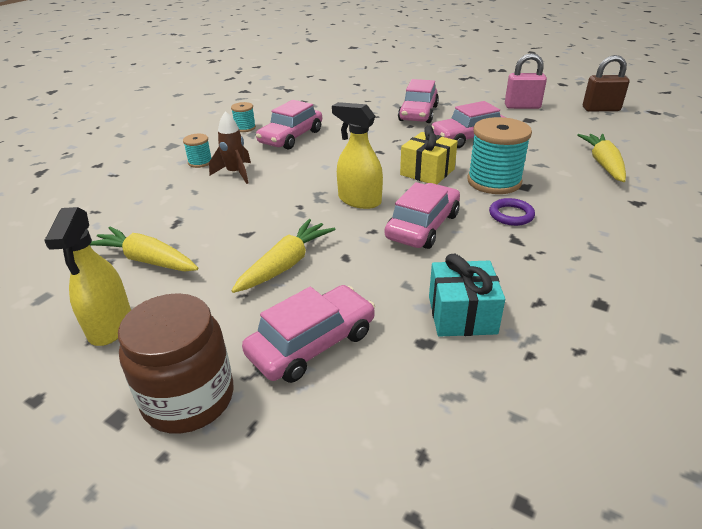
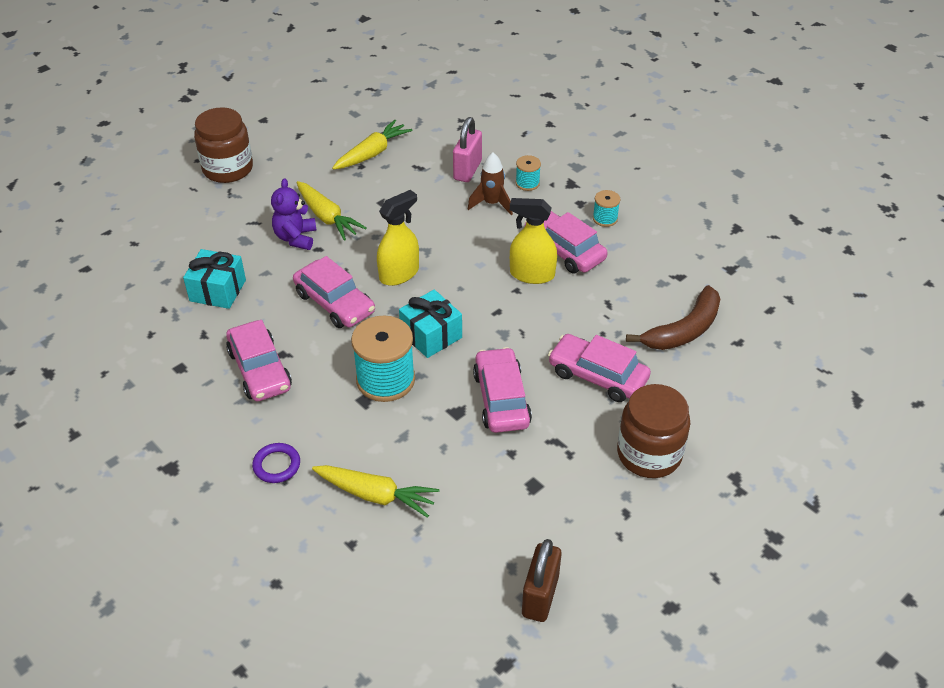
camera: 105 degrees right, 10 degrees up
(110, 326) = (308, 140): yellow spray bottle -> yellow spray bottle (531, 274)
(312, 344) = (238, 218): pink car -> pink car (260, 370)
(333, 278) = (296, 238): none -> purple teddy bear
(356, 96) = (684, 330): none -> brown banana
(427, 172) = (431, 335): yellow gift -> turquoise gift
(469, 96) = (649, 454): none -> brown jar
(511, 215) = (319, 367): purple ring -> purple ring (276, 465)
(522, 106) = (584, 500): pink padlock -> pink padlock (467, 170)

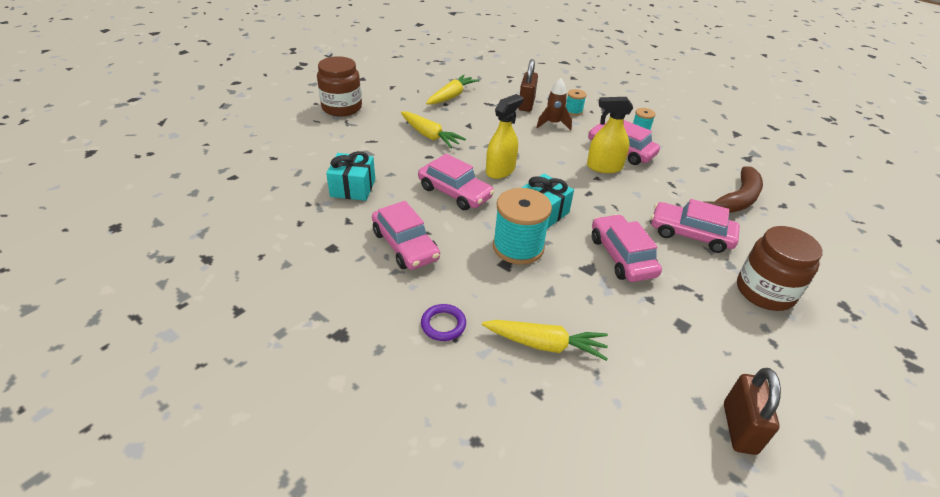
camera: 10 degrees left, 5 degrees down
(296, 238) = (409, 150): purple teddy bear -> none
(467, 170) = (526, 104): pink padlock -> brown padlock

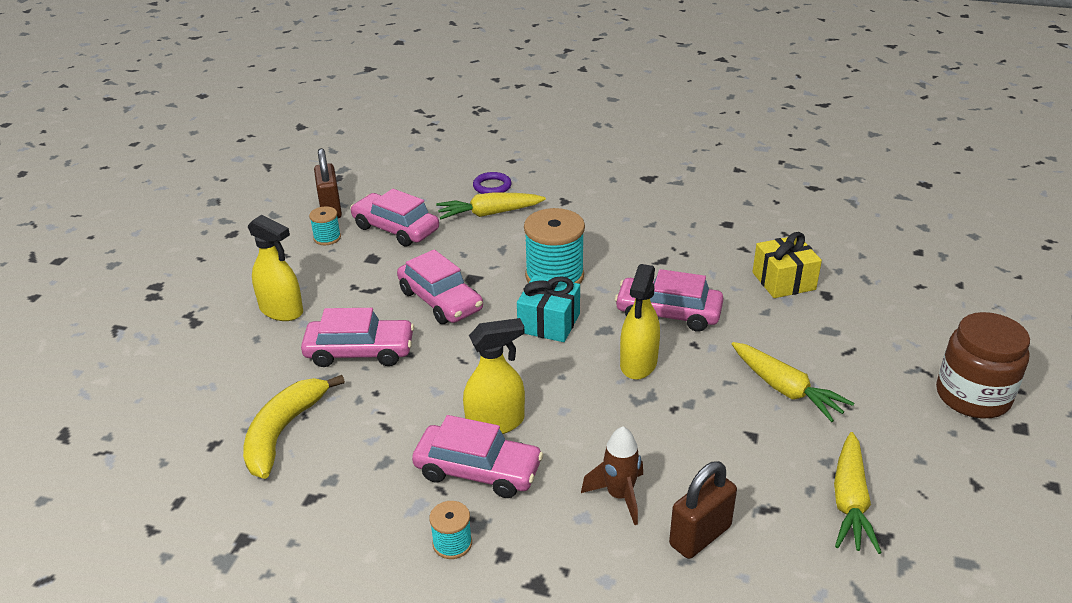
camera: 160 degrees right, 5 degrees down
(353, 188) = (783, 281): turquoise gift -> yellow gift
(405, 245) = (665, 245): pink car -> pink car (395, 229)
(430, 136) = (785, 389): yellow carrot -> yellow carrot turned 150 degrees counterclockwise
(443, 324) = (578, 203): purple ring -> purple ring (492, 186)
(526, 104) = (700, 536): brown padlock -> brown padlock turned 60 degrees clockwise
(573, 111) = (600, 554): turquoise spool -> turquoise spool (327, 238)
(738, 199) = (283, 432): brown banana -> yellow banana
(764, 291) = (281, 310): brown jar -> yellow spray bottle

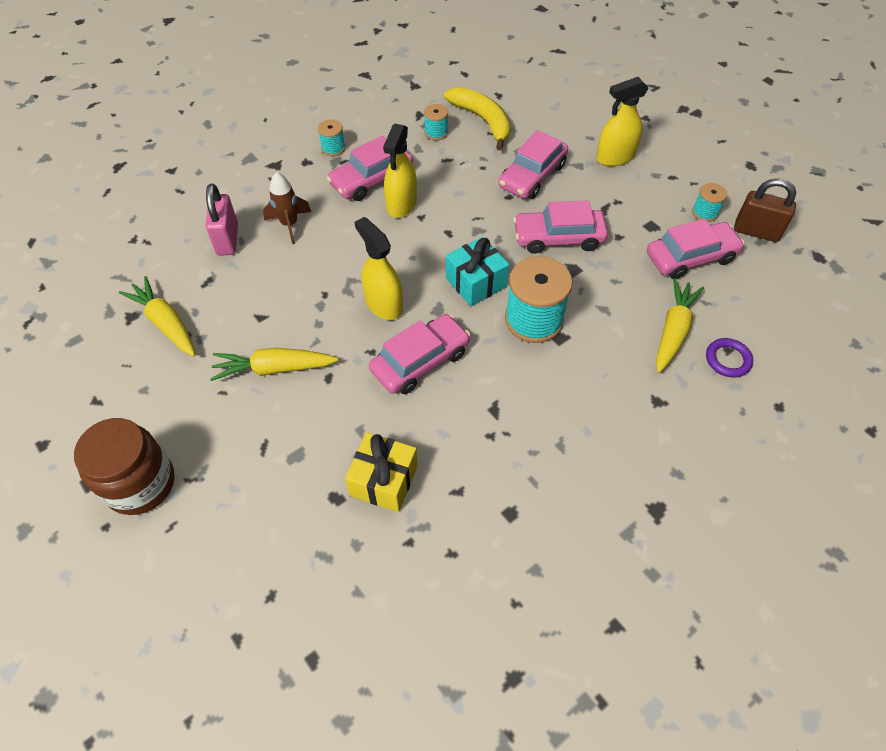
camera: 125 degrees right, 20 degrees up
(340, 461) = (436, 132): none -> turquoise spool
(700, 536) = (227, 240): brown padlock -> pink padlock

